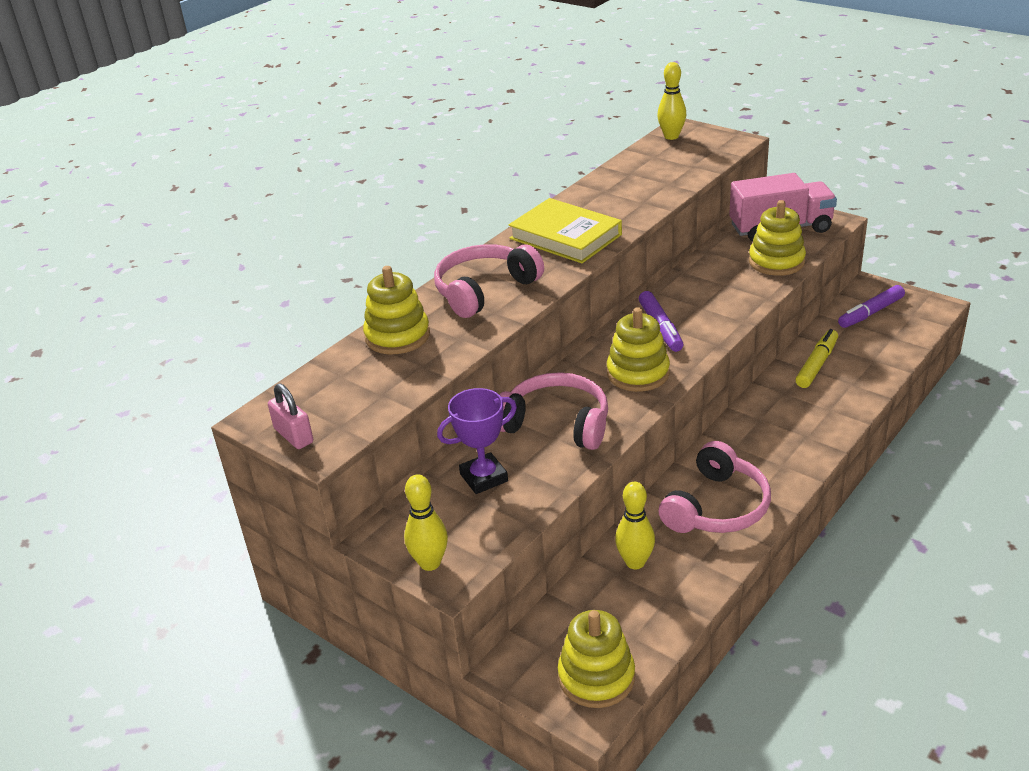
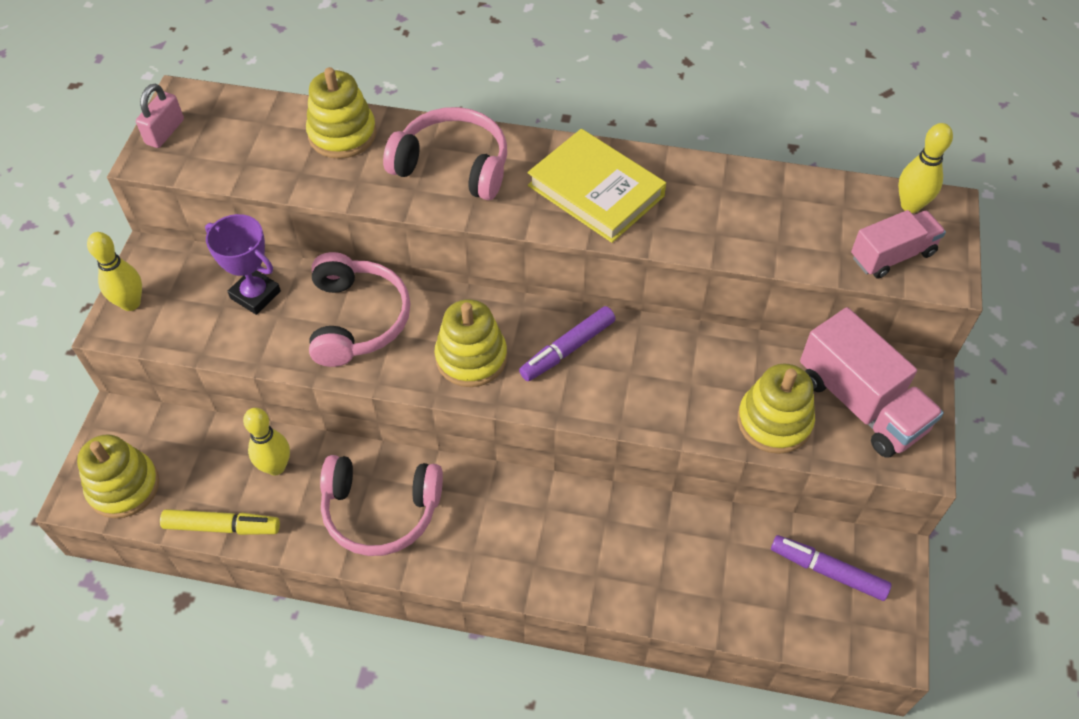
camera: 60 degrees right, 20 degrees up
(565, 237) = (595, 191): yellow book -> yellow book turned 60 degrees counterclockwise
(708, 151) = (892, 255): none -> pink truck
(817, 364) = (680, 538): yellow marker -> yellow marker (222, 526)

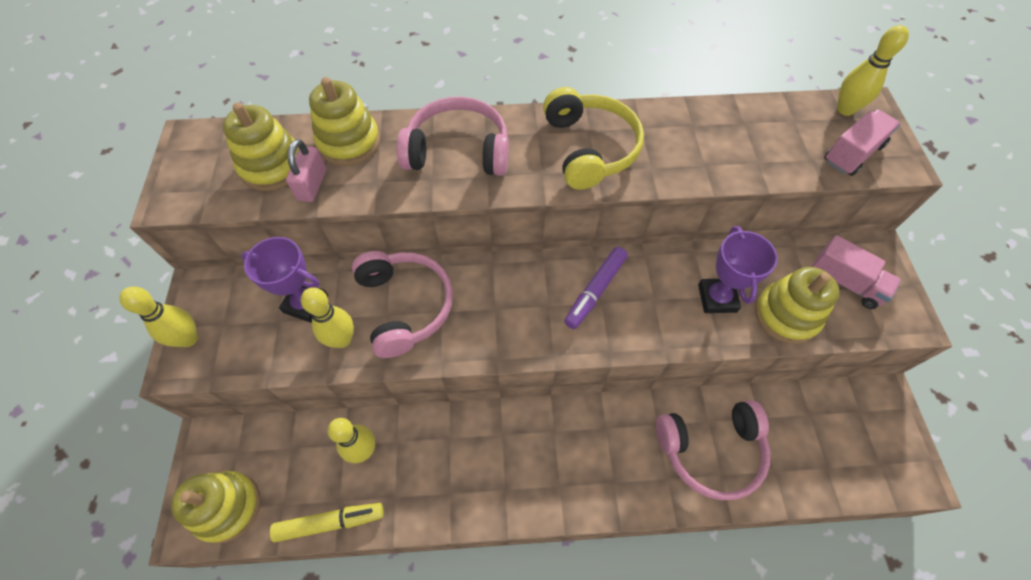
camera: 15 degrees left, 5 degrees up
(165, 132) = (179, 172): pink padlock -> pink padlock (312, 185)
(282, 338) = (342, 339): none -> yellow bowling pin
(381, 511) = (468, 468): pink headphones -> pink headphones (711, 450)
(471, 357) = (516, 318): yellow stacking toy -> yellow stacking toy (272, 166)
(595, 191) = (590, 148): yellow book -> yellow headphones
(702, 387) = (717, 298): none -> purple trophy
(828, 571) = (844, 423): purple marker -> none
(861, 403) = (845, 282): pink truck -> pink truck, size x0.63

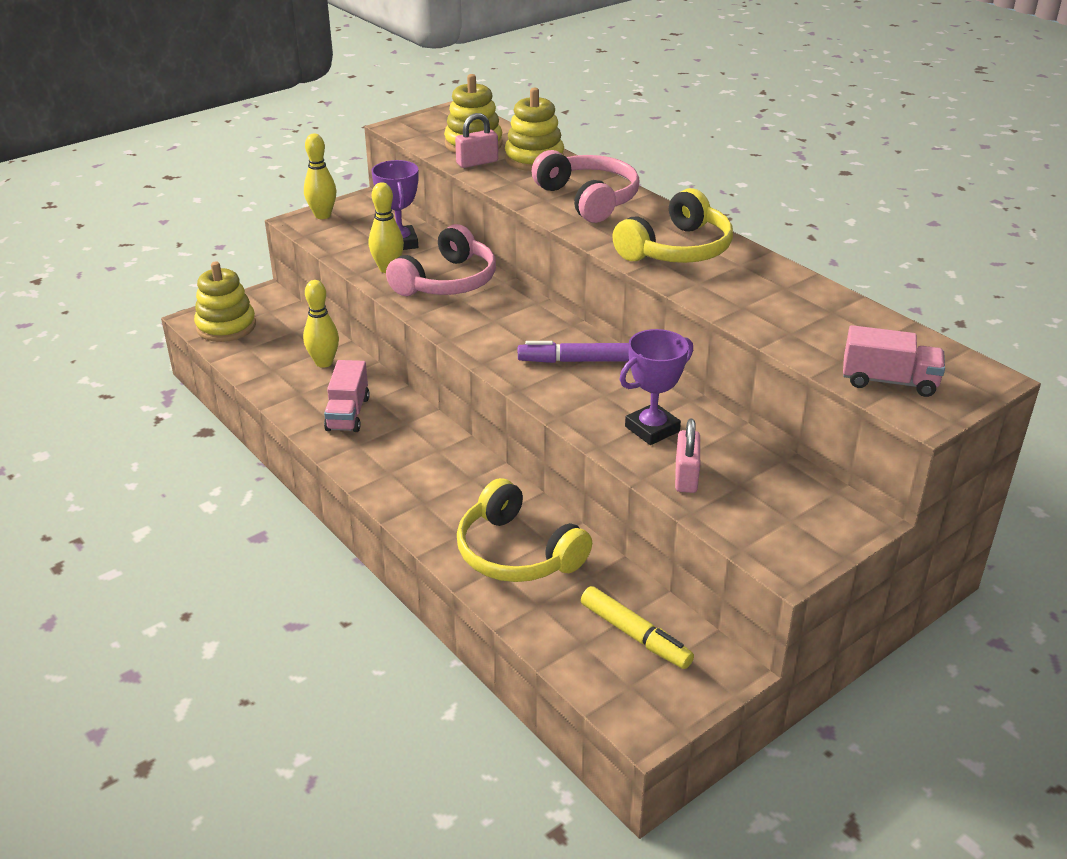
camera: 55 degrees right, 25 degrees down
(330, 522) = (254, 373): yellow marker -> yellow marker (635, 635)
(711, 450) = (517, 553): pink headphones -> yellow headphones
(786, 315) = (686, 477): yellow stacking toy -> pink padlock
(845, 109) = (951, 363): yellow bowling pin -> none
(845, 282) = (781, 505): pink truck -> pink truck (348, 414)

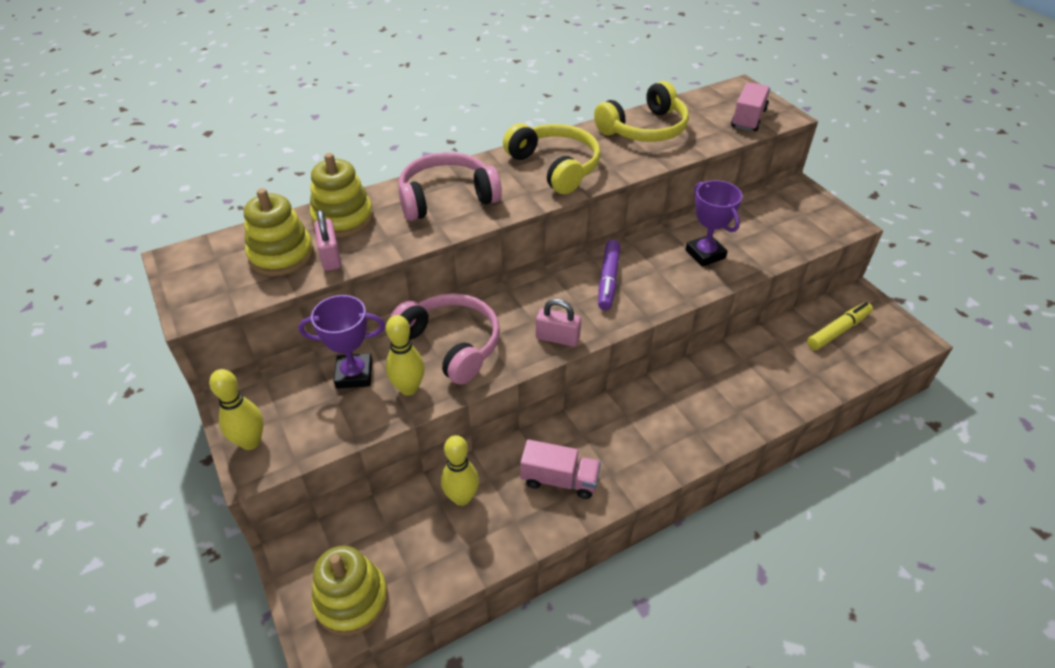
camera: 80 degrees left, 10 degrees up
(517, 553) = (759, 379): yellow headphones -> yellow headphones (644, 129)
(686, 477) = (761, 248): pink padlock -> pink padlock (557, 338)

